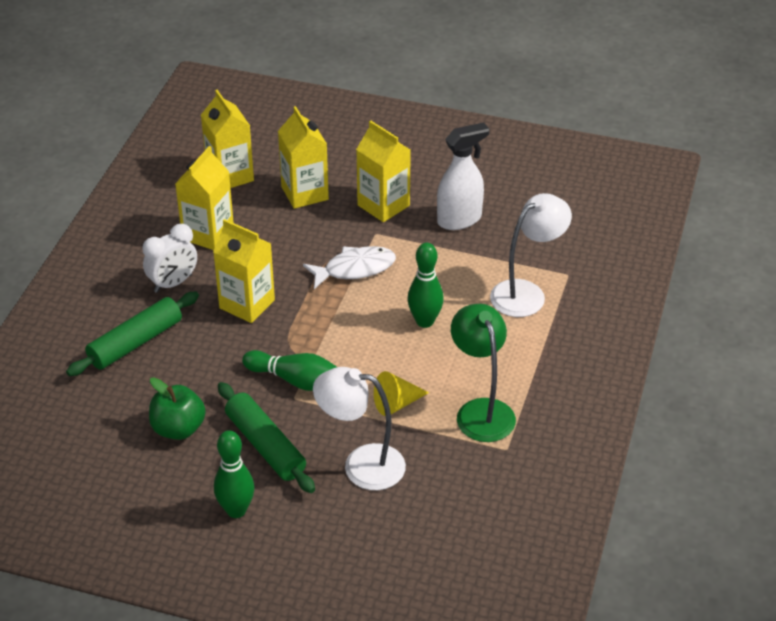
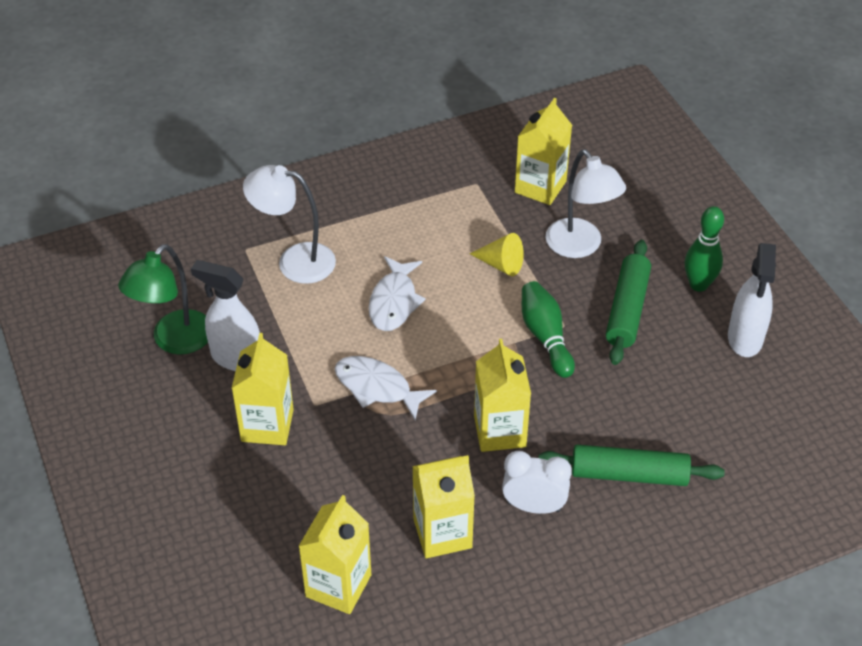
camera: 130 degrees left, 5 degrees up
(154, 495) = (745, 338): none -> white spray bottle
(178, 429) = (675, 372): green apple -> none
(304, 193) = (306, 500): yellow carton -> yellow carton (540, 187)
(425, 321) = (394, 302): green bowling pin -> white fish
(481, 410) = (454, 216): green lamp -> green lamp (174, 341)

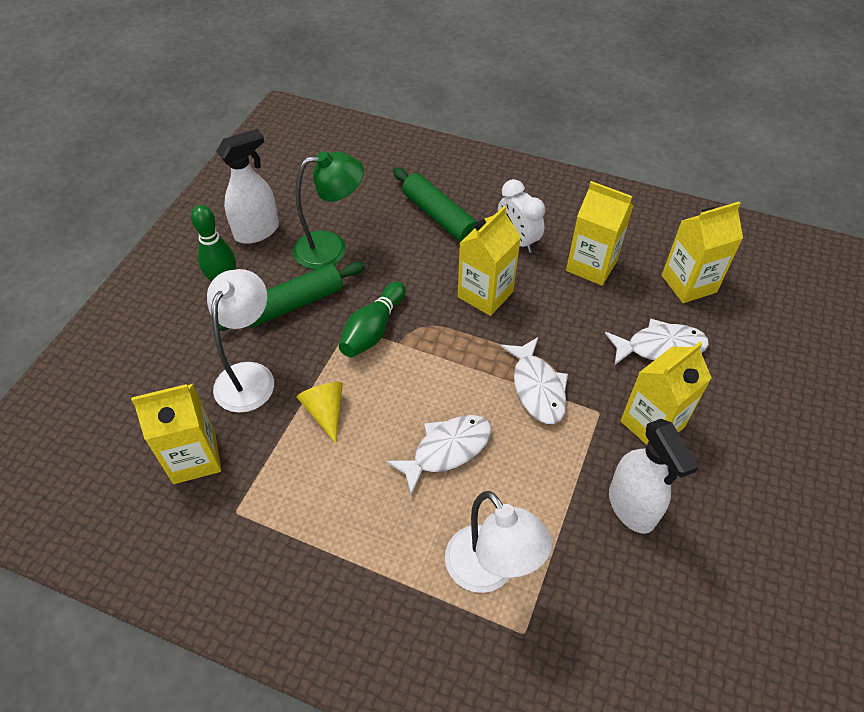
camera: 135 degrees left, 5 degrees up
(174, 341) = (678, 574): green lamp -> green lamp (331, 248)
(312, 497) = (660, 347): none -> white fish

